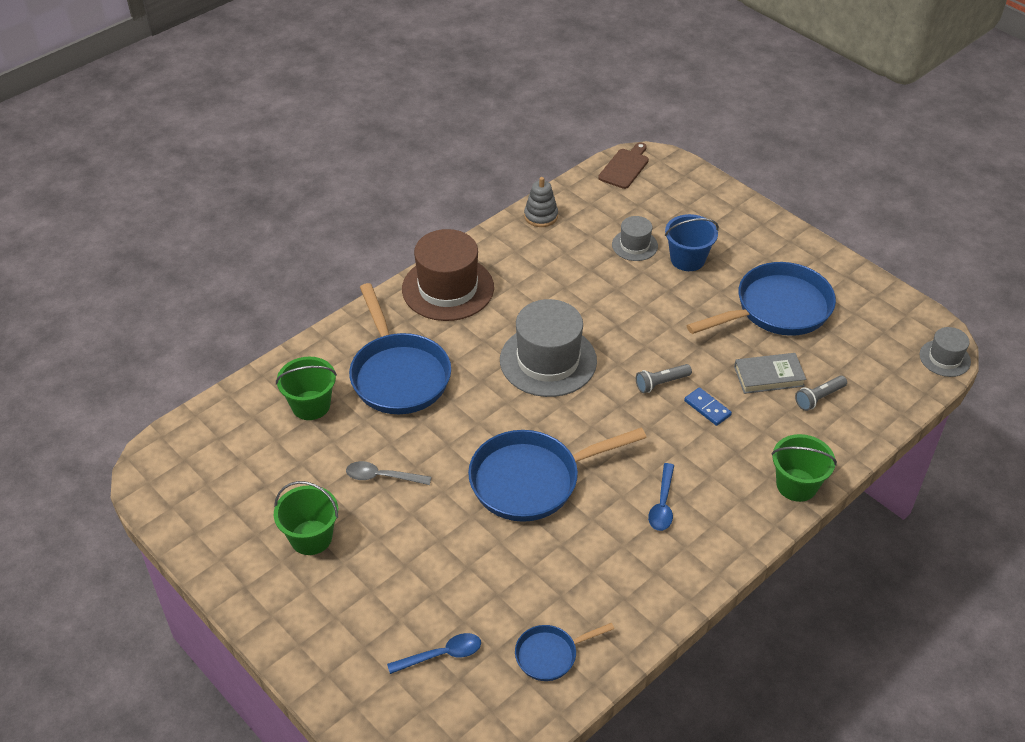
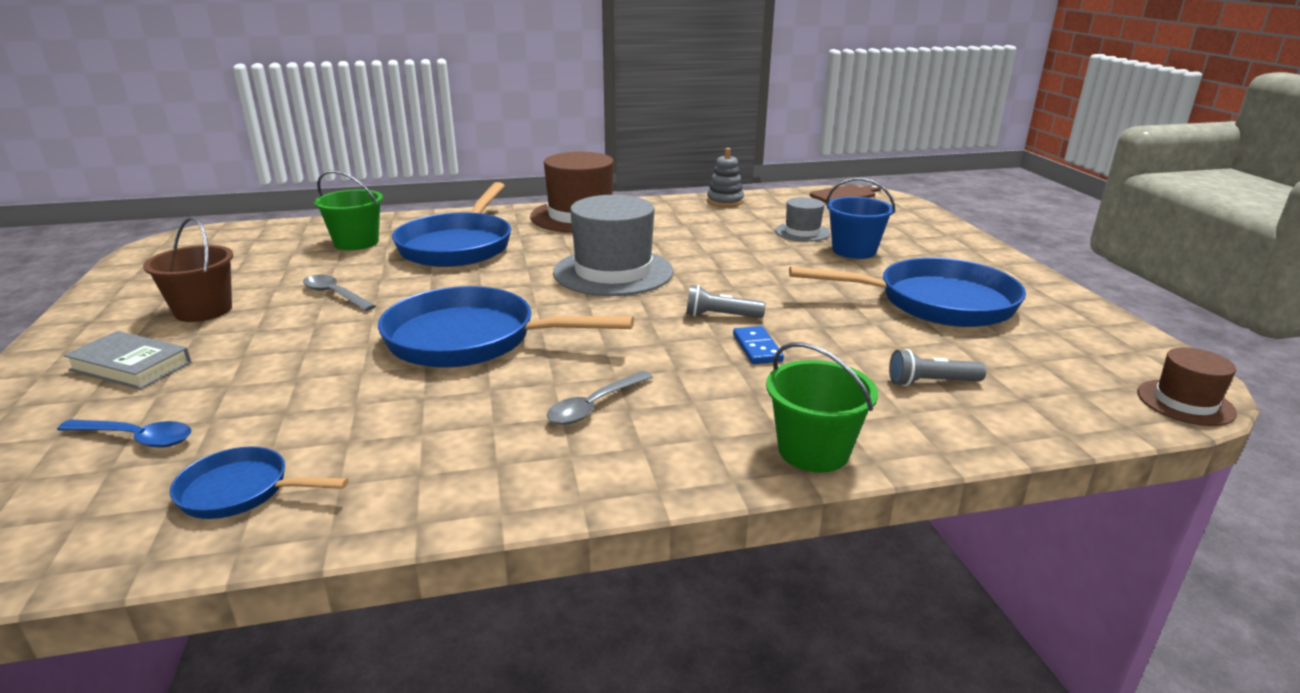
camera: 30 degrees right, 20 degrees down
(311, 537) = (203, 310): green bucket -> brown bucket
(662, 504) = (594, 406): blue spoon -> grey spoon
(769, 376) = (872, 346): grey book -> grey book (131, 366)
(944, 358) = (1185, 402): grey hat -> brown hat

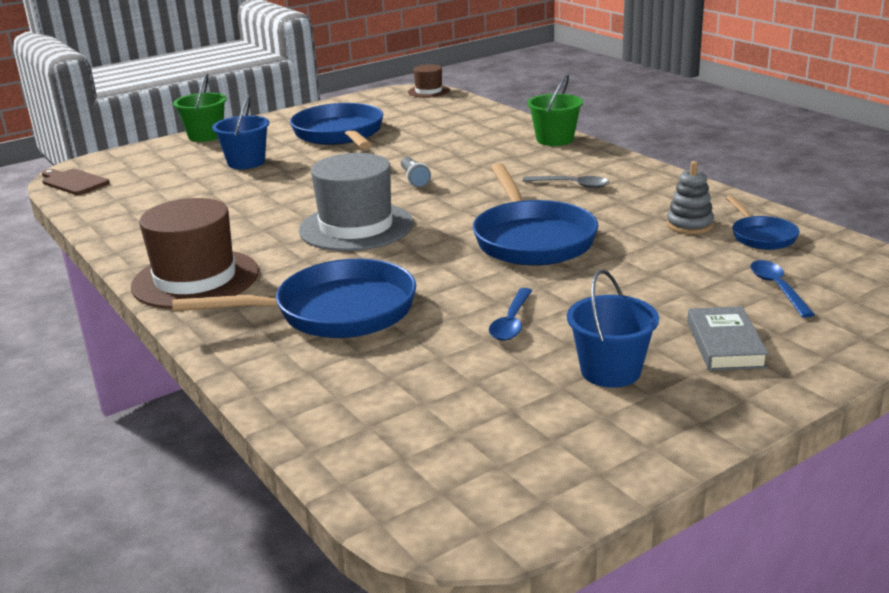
camera: 110 degrees left, 0 degrees up
(203, 310) = (610, 371): brown bucket -> blue bucket
(335, 295) = (511, 322): grey spoon -> blue spoon
(356, 242) = (365, 375): green bucket -> green bucket (205, 136)
(725, 201) = (112, 224): grey stacking toy -> grey stacking toy (689, 225)
(757, 348) = (454, 164): blue domino -> none
(802, 232) = (205, 182): grey hat -> none
(931, 382) = (457, 127): grey flashlight -> none

